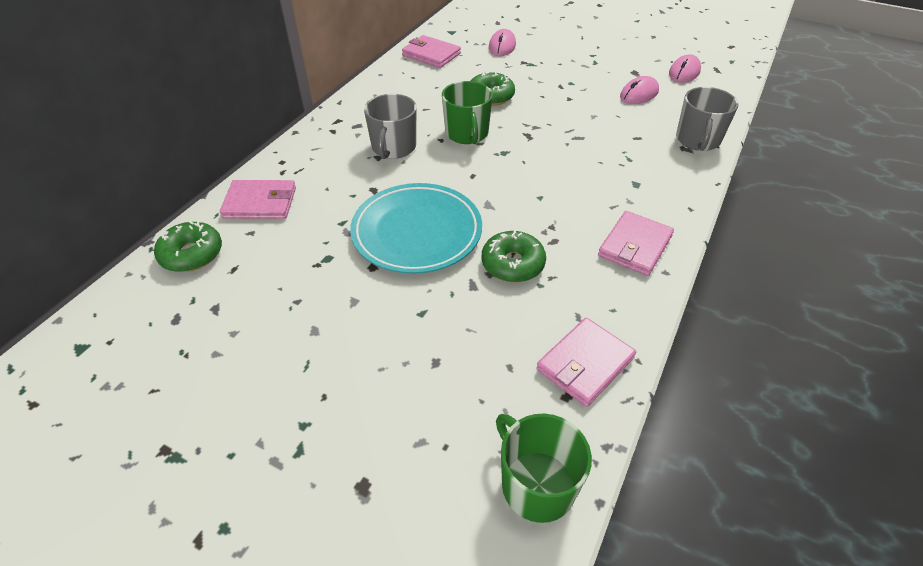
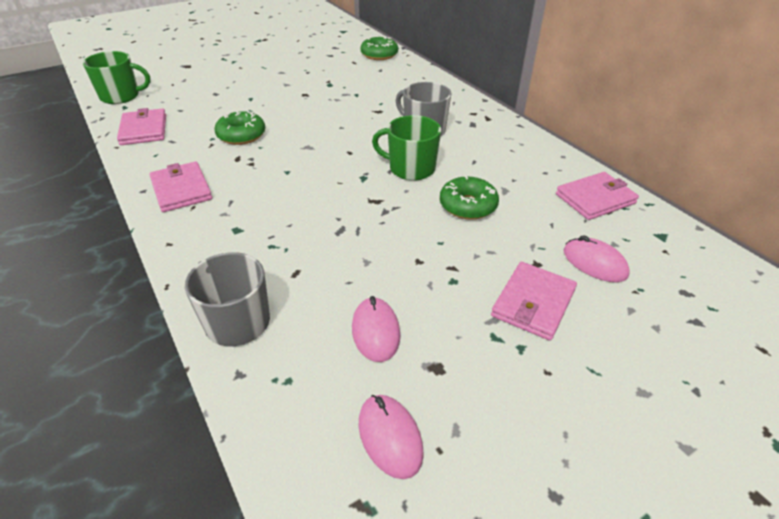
camera: 120 degrees right, 5 degrees down
(260, 203) = (406, 76): pink wallet -> pink wallet (533, 303)
(417, 232) = (315, 114): turquoise plate -> none

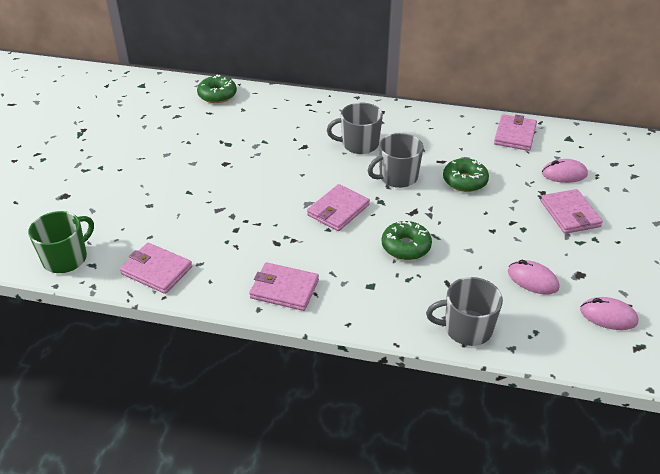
camera: 45 degrees left, 0 degrees up
(241, 135) = (244, 225): green donut -> green donut (406, 246)
(319, 164) = (338, 210): none -> pink wallet
(410, 168) = (397, 177): green mug -> grey mug

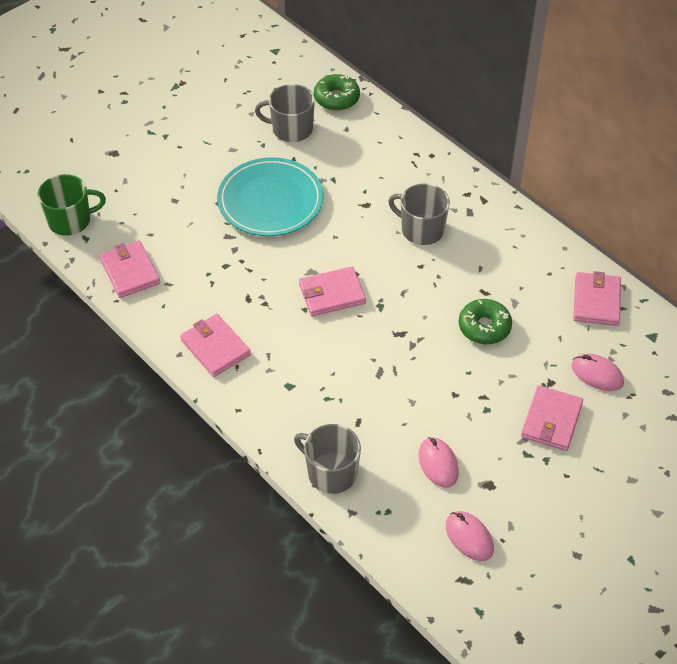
camera: 35 degrees right, 10 degrees up
(230, 173) = (270, 201): none -> turquoise plate
(397, 177) = (422, 287): grey mug -> grey mug (291, 129)
(406, 246) = (356, 365): green donut -> none
(515, 135) = (596, 301): pink wallet -> pink wallet turned 45 degrees counterclockwise

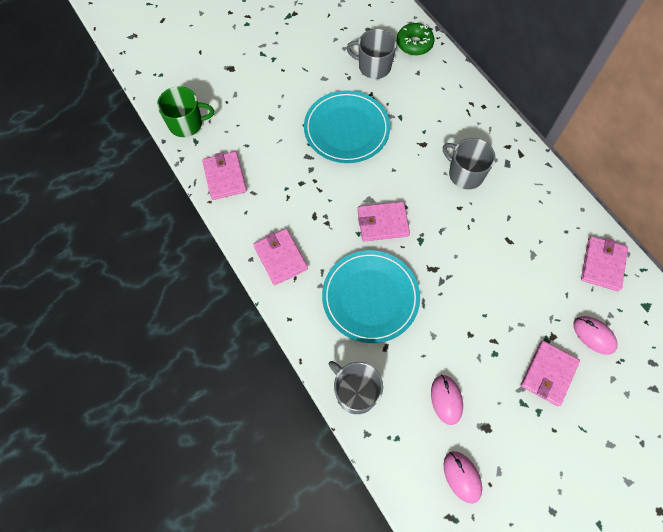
camera: 10 degrees right, 15 degrees up
(331, 373) = (370, 297): none -> turquoise plate
(484, 327) = (504, 274): green donut -> none

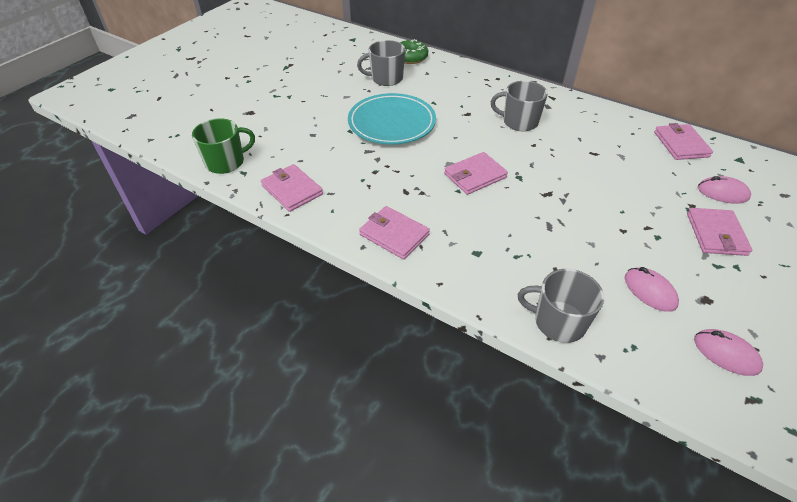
camera: 25 degrees left, 20 degrees down
(370, 297) = (508, 235): turquoise plate -> none

